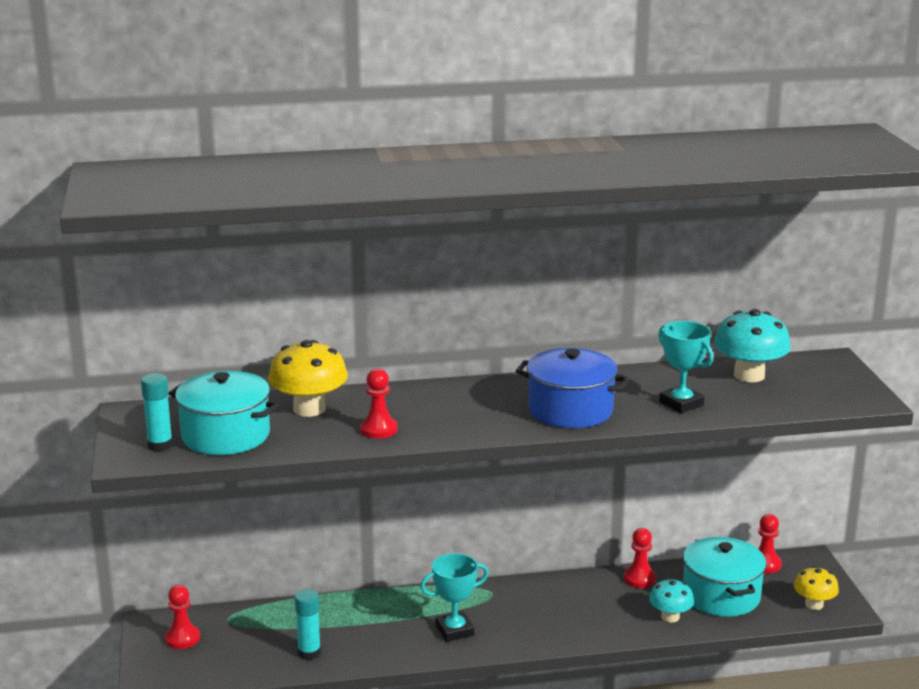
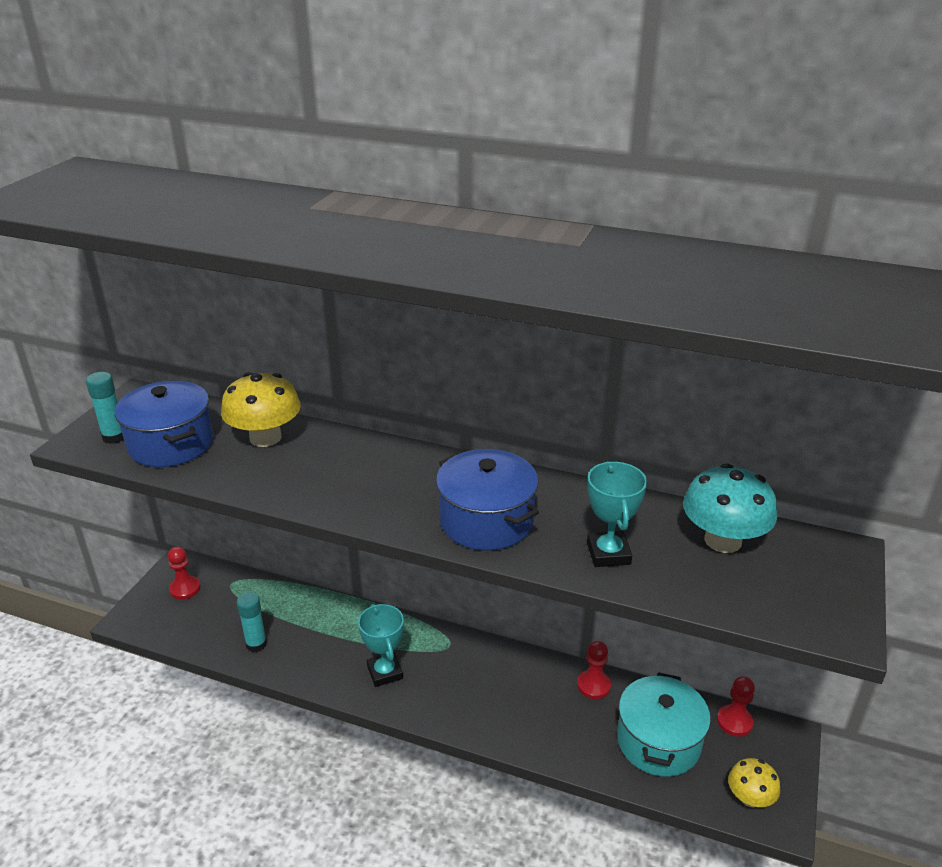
camera: 30 degrees right, 10 degrees up
(225, 435) = (171, 444): turquoise pot -> blue pot
(378, 429) = (292, 481): red pawn -> none
(454, 630) = (384, 672): turquoise trophy -> turquoise trophy turned 60 degrees clockwise
(670, 617) = (587, 745): turquoise mushroom -> none

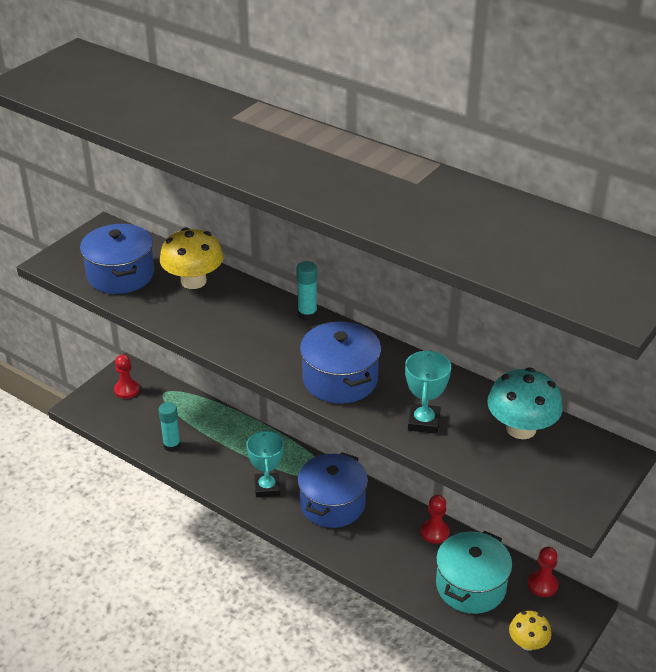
camera: 15 degrees right, 5 degrees up
(114, 437) = (80, 262): turquoise glue stick -> turquoise glue stick (307, 314)
(467, 676) = (332, 504): none -> blue pot

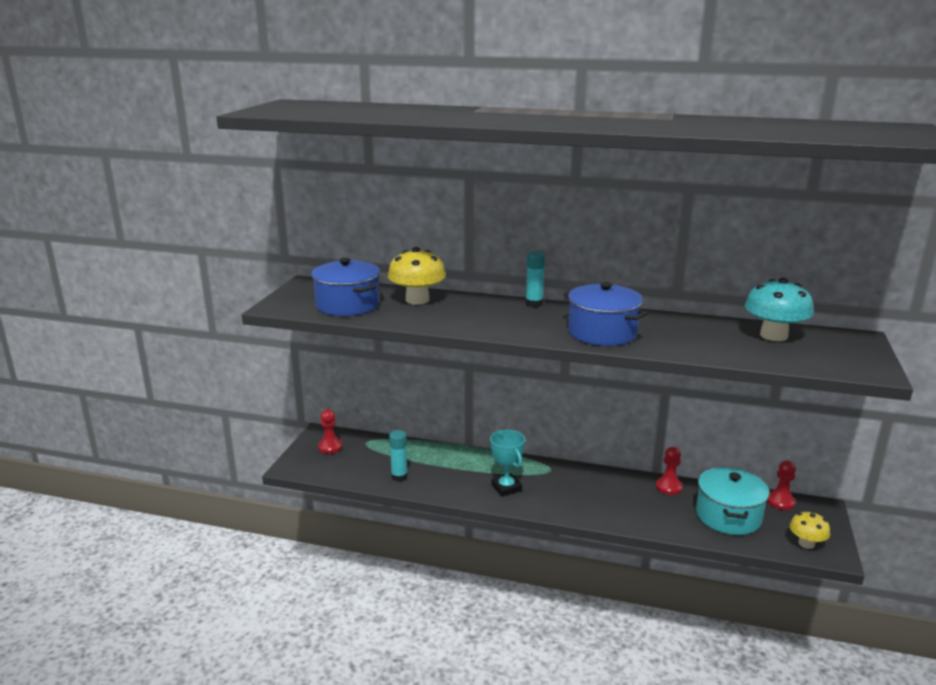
camera: 20 degrees left, 15 degrees down
(332, 504) = (570, 487): blue pot -> none
(423, 422) = (697, 344): turquoise trophy -> none

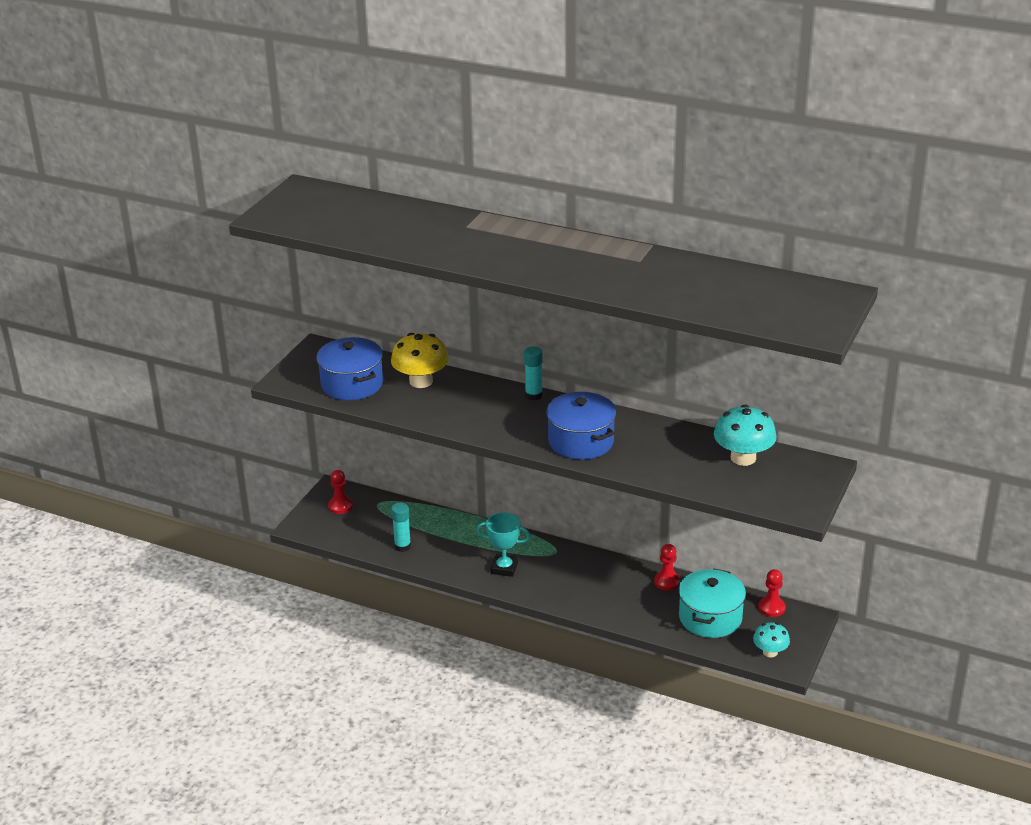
camera: 10 degrees right, 10 degrees up
(506, 488) = (504, 568): turquoise trophy -> turquoise trophy turned 60 degrees counterclockwise
(806, 543) = (770, 652): yellow mushroom -> turquoise mushroom

